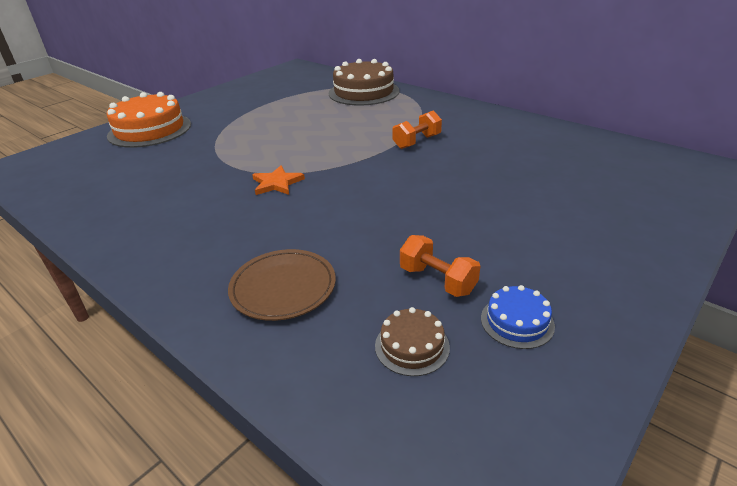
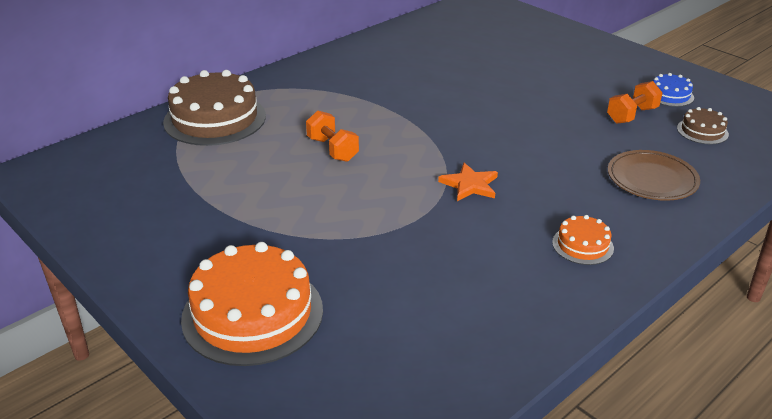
camera: 85 degrees left, 0 degrees up
(175, 239) = (582, 245): none -> orange cake
(417, 142) = (392, 99): orange dumbbell -> orange dumbbell (332, 149)

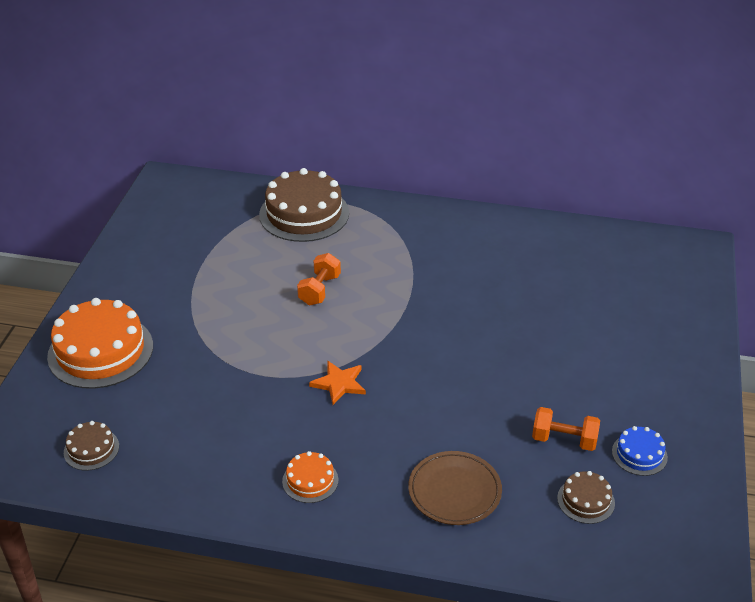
camera: 55 degrees right, 5 degrees up
(410, 376) = (91, 449): none -> brown cake

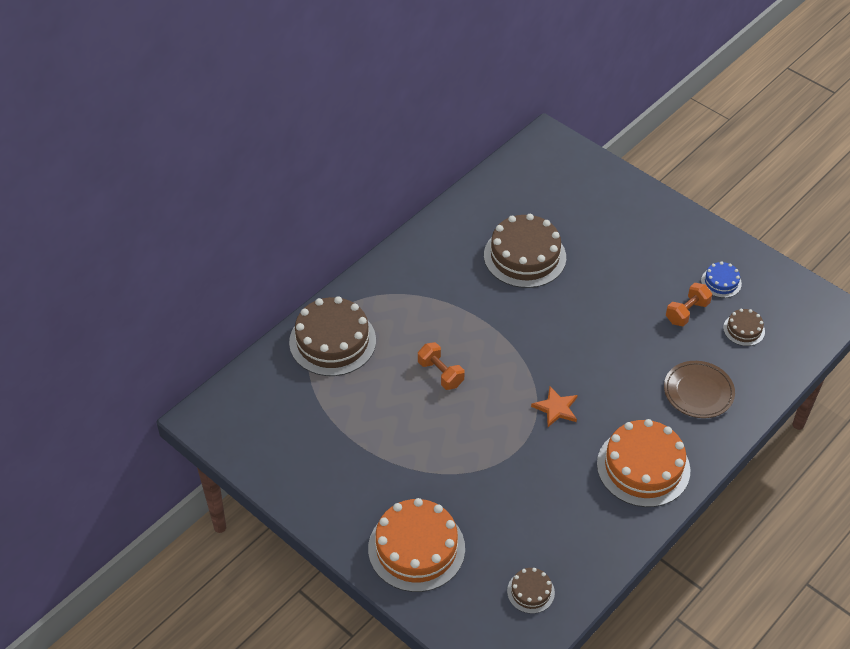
camera: 60 degrees left, 10 degrees up
(310, 480) = (643, 467): orange cake -> orange cake, size x2.09
(520, 289) = (524, 256): none -> brown cake

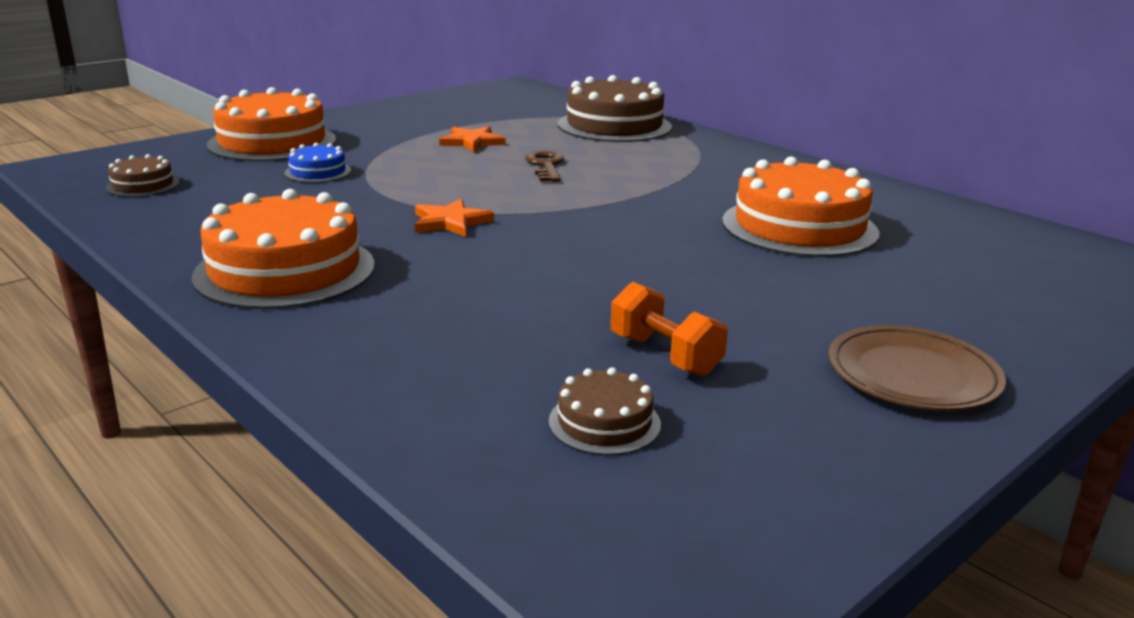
camera: 95 degrees right, 25 degrees down
(392, 422) = (472, 142): none -> orange star
(440, 374) = (545, 166): orange dumbbell -> brown key
(524, 256) = (799, 227): brown cake -> orange cake
(698, 392) = (431, 340): brown plate -> brown plate (912, 375)
(721, 282) = (772, 413): blue cake -> blue cake (318, 172)

